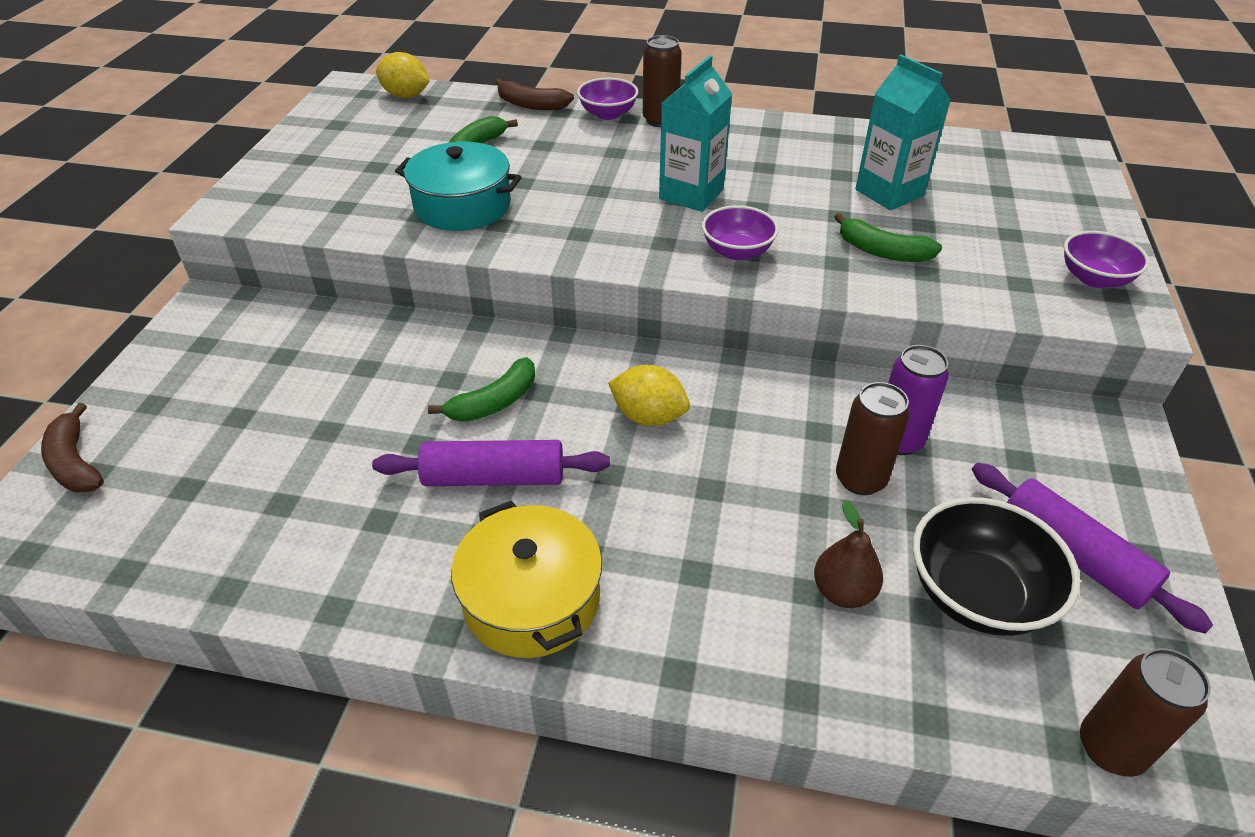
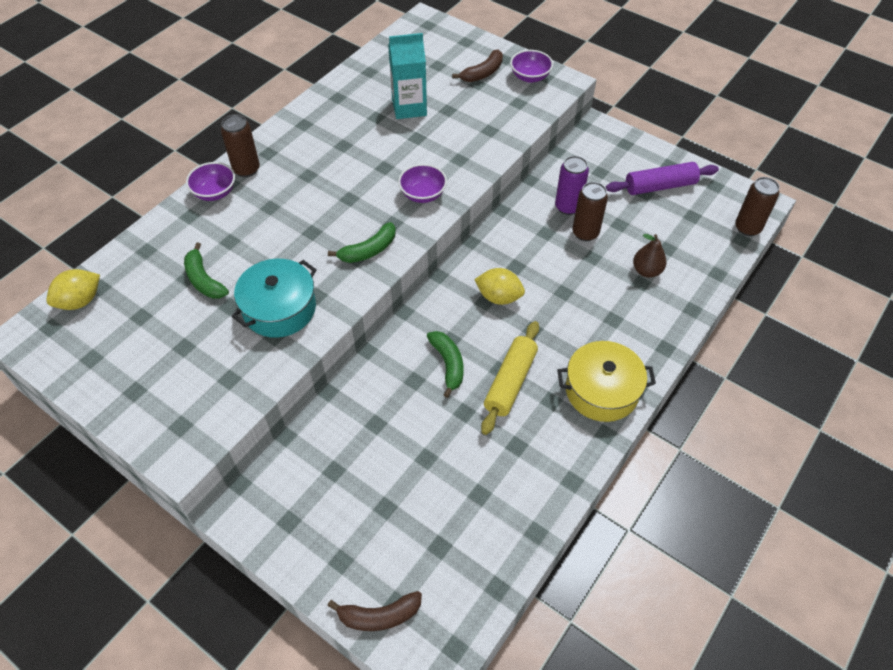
camera: 65 degrees left, 10 degrees up
(494, 477) = (510, 382): purple rolling pin -> yellow rolling pin
(531, 105) = (164, 229): brown banana -> brown banana (482, 73)
(648, 416) = (499, 297): yellow lemon -> yellow lemon turned 60 degrees clockwise
(691, 194) = (349, 190): turquoise carton -> none
(882, 251) = (461, 137): green banana -> green banana (368, 250)
(977, 594) = (666, 227): black bowl -> none

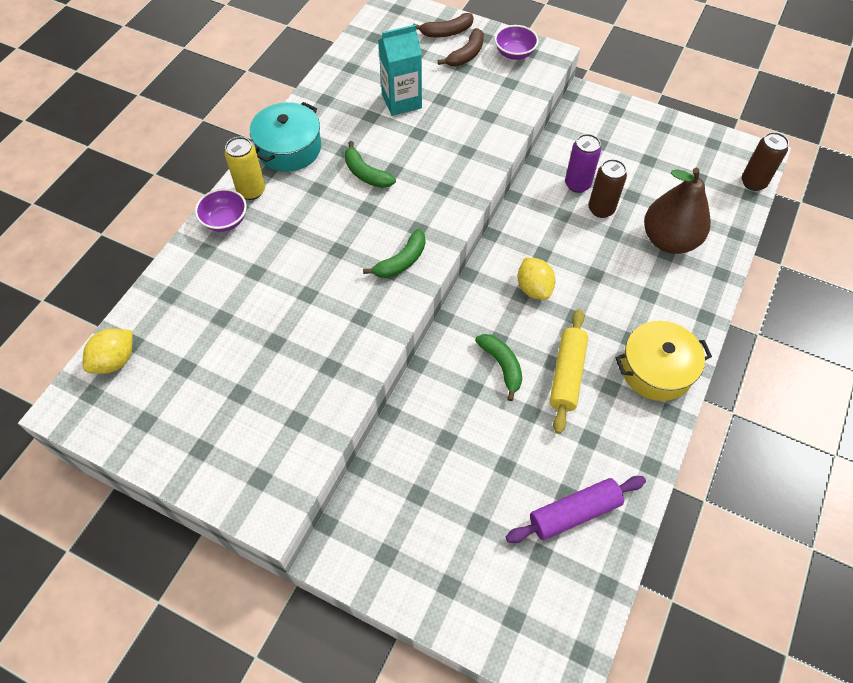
camera: 10 degrees left, 5 degrees up
(204, 280) = (240, 318): green banana -> green banana (366, 174)
(246, 169) = (251, 191): brown can -> yellow can
(279, 308) = (327, 337): turquoise pot -> turquoise pot (289, 148)
(379, 616) = (500, 634): brown banana -> brown banana (447, 32)
(423, 194) = (440, 194): purple bowl -> none
(499, 297) = (534, 288): yellow lemon -> yellow lemon turned 60 degrees clockwise
(646, 271) = (669, 240): brown pear -> brown pear, size x1.95
(660, 186) = (660, 151): purple rolling pin -> purple rolling pin (574, 513)

